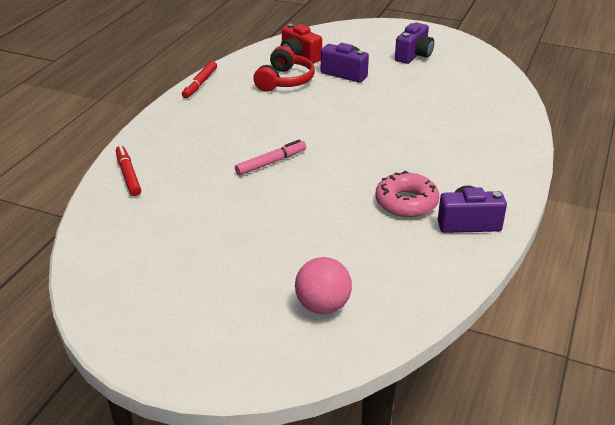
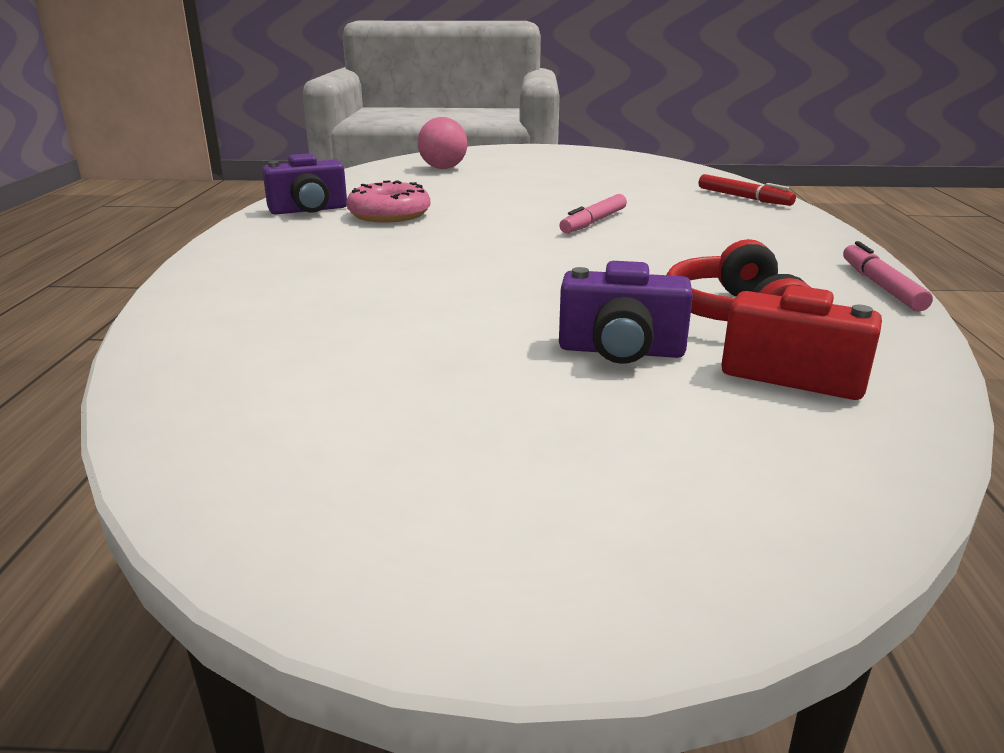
camera: 160 degrees right, 10 degrees down
(200, 84) = (881, 286): red marker -> pink marker
(414, 55) = (467, 442): purple camera -> none

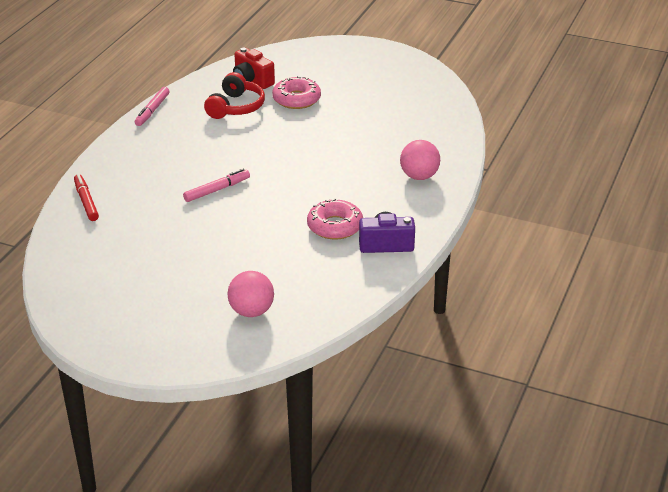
camera: 160 degrees left, 10 degrees up
(265, 270) = (419, 176): none -> pink ball
(621, 351) = (296, 99): purple camera -> pink donut

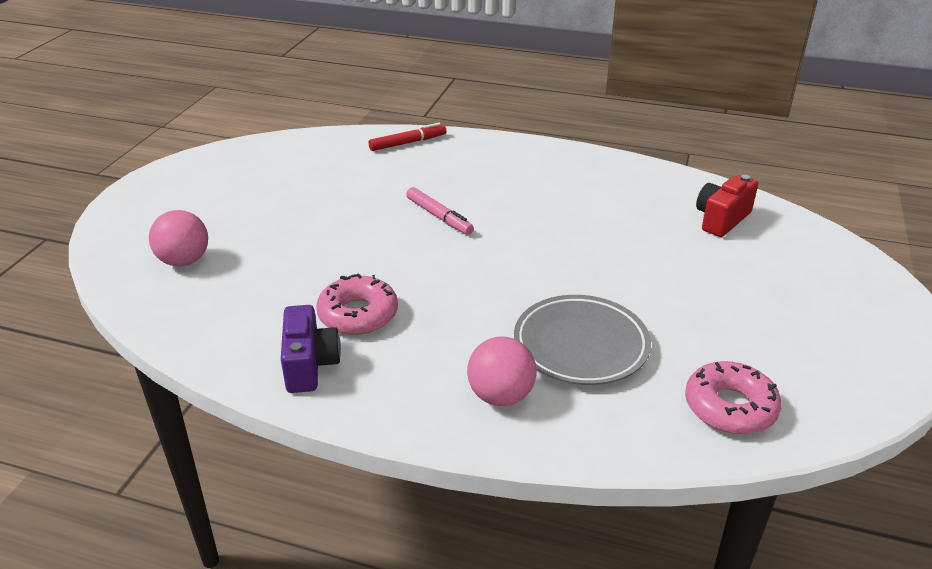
camera: 85 degrees right, 0 degrees up
(152, 110) = (608, 158): pink marker -> none
(235, 107) = (643, 213): red headphones -> none
(296, 99) = (689, 260): pink donut -> pink donut (730, 407)
(377, 146) = (581, 345): none -> grey plate

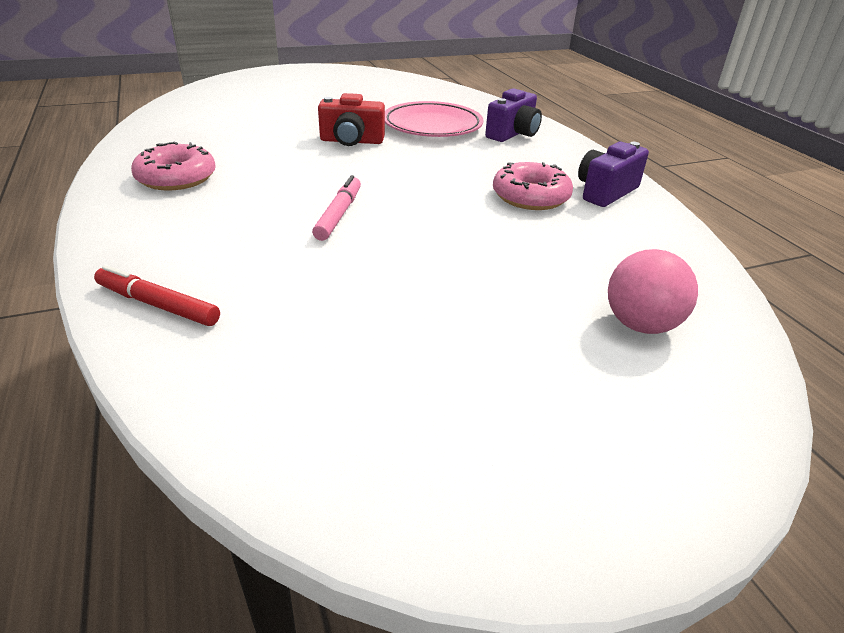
camera: 130 degrees left, 0 degrees up
(500, 396) = (513, 134): pink ball -> purple camera
(581, 345) = (432, 126): grey plate -> pink plate
(721, 219) = (206, 115): red camera -> red camera (351, 141)
(730, 407) = (423, 92): pink donut -> pink donut (176, 178)

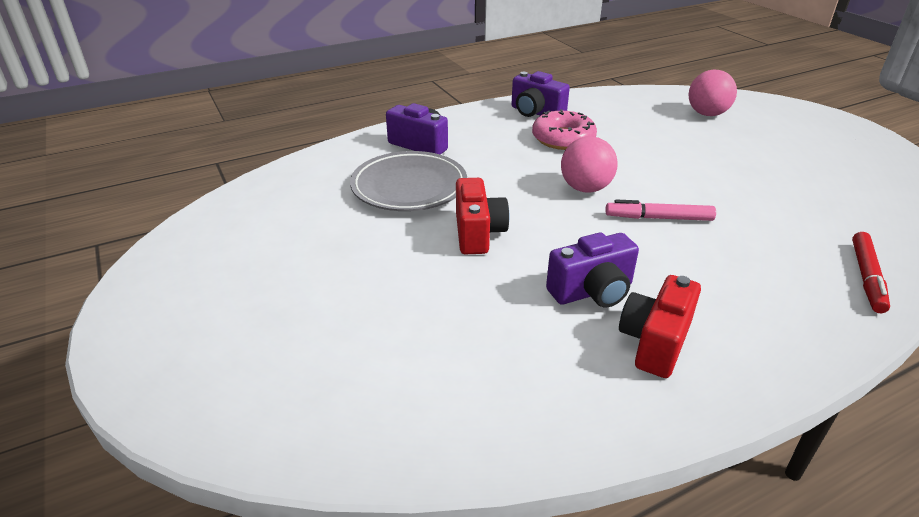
camera: 95 degrees left, 0 degrees up
(176, 178) = (655, 342): pink donut -> red camera
(249, 167) = (592, 292): none -> purple camera
(411, 190) = (585, 188): none -> pink ball
(432, 126) = (409, 187): pink plate -> grey plate

